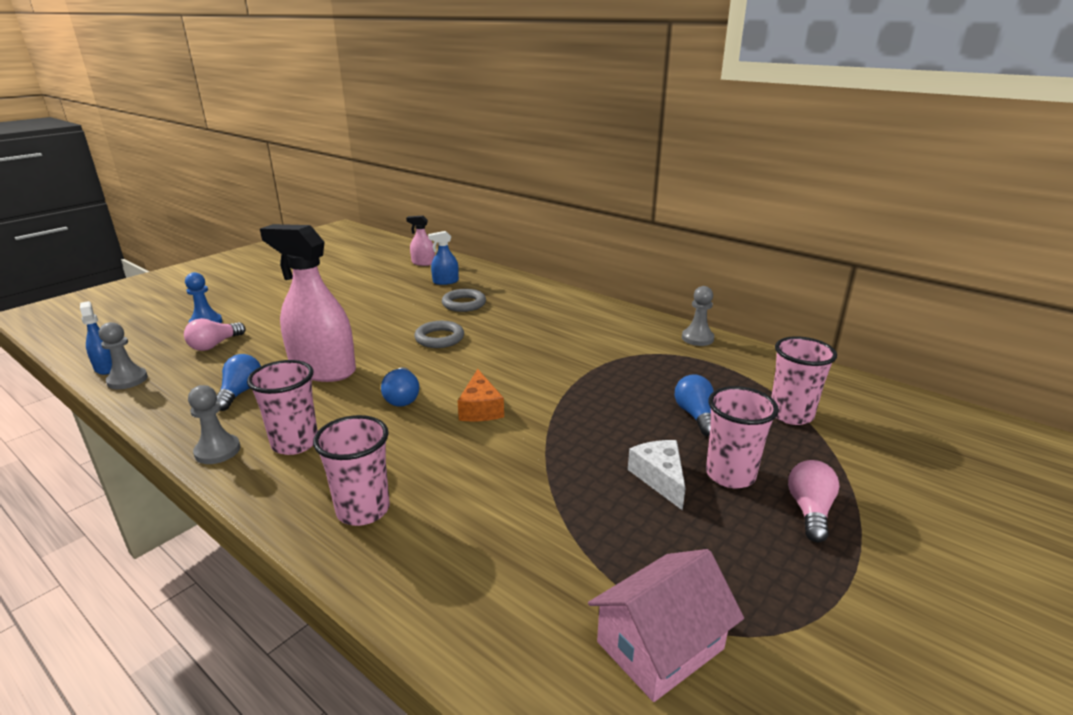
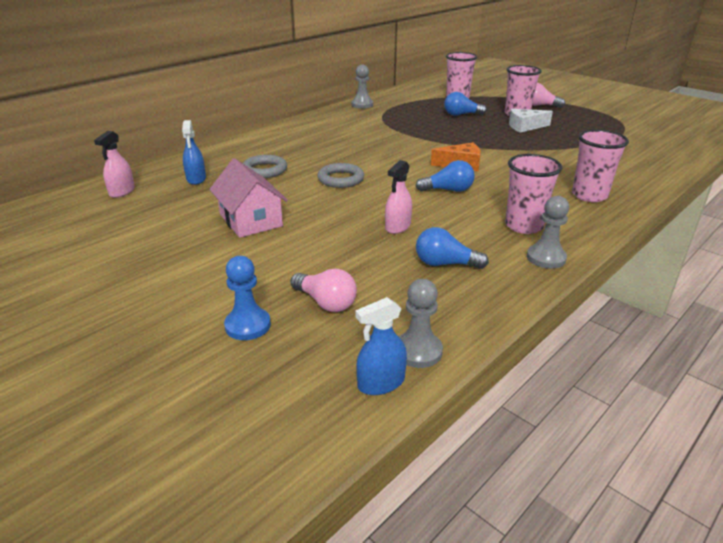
camera: 85 degrees left, 5 degrees up
(323, 369) = (397, 227): pink spray bottle -> pink spray bottle, size x0.46
(660, 645) = (639, 136): pink house -> pink house (251, 220)

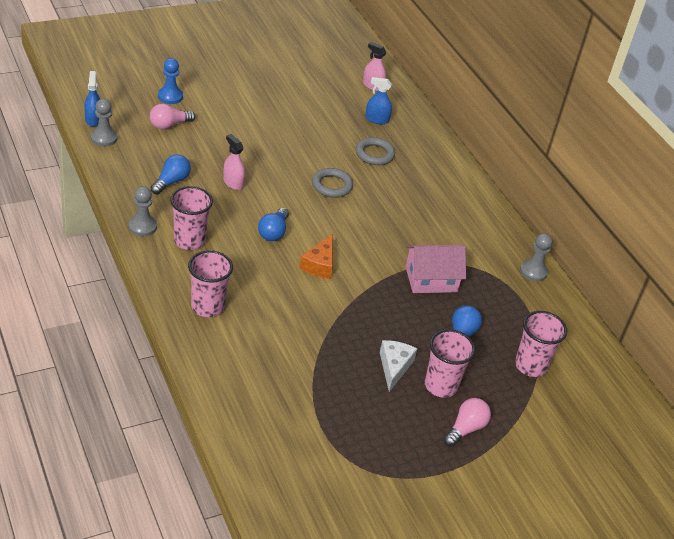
camera: 105 degrees right, 10 degrees up
(251, 220) = (289, 126): pink house -> pink house (431, 279)

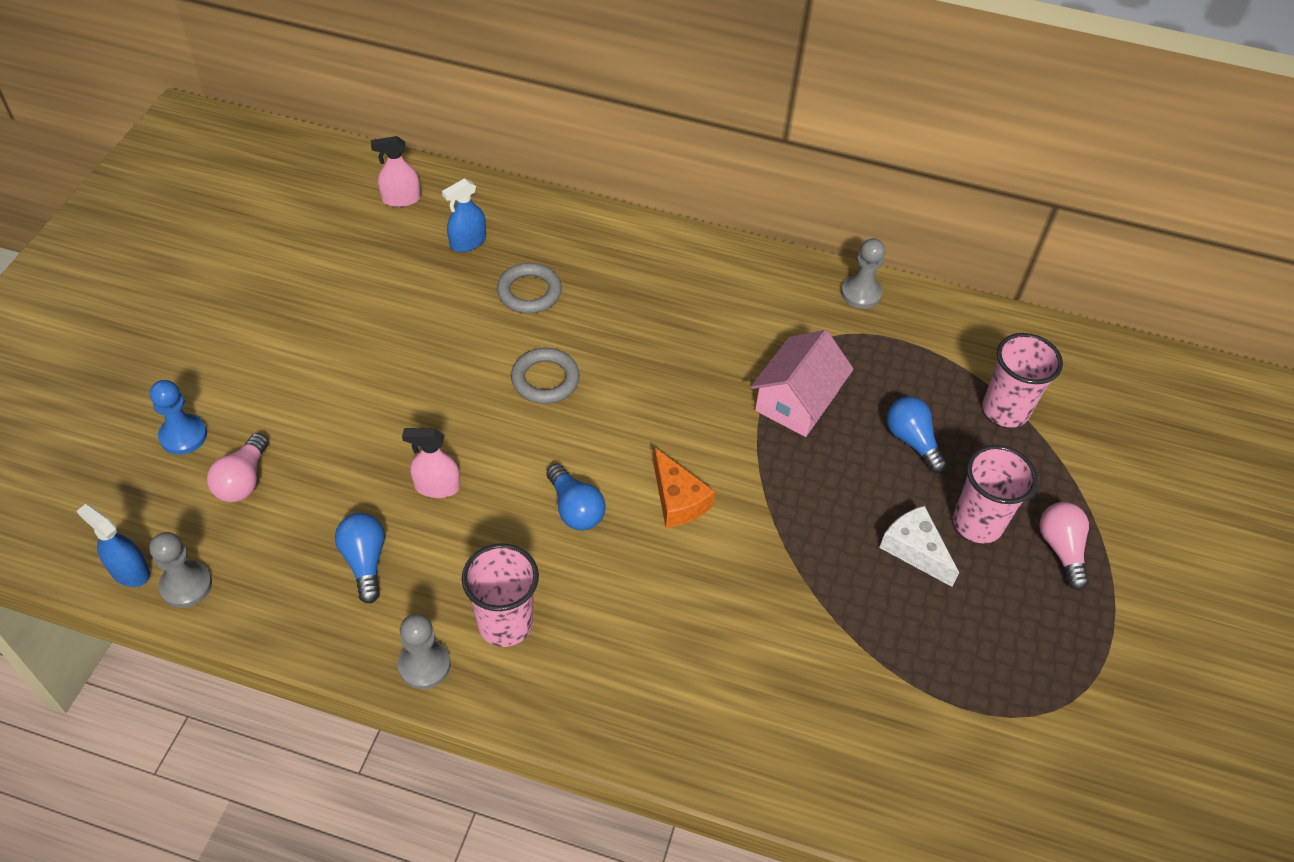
camera: 45 degrees left, 10 degrees up
(207, 307) = (652, 691): pink cup -> none

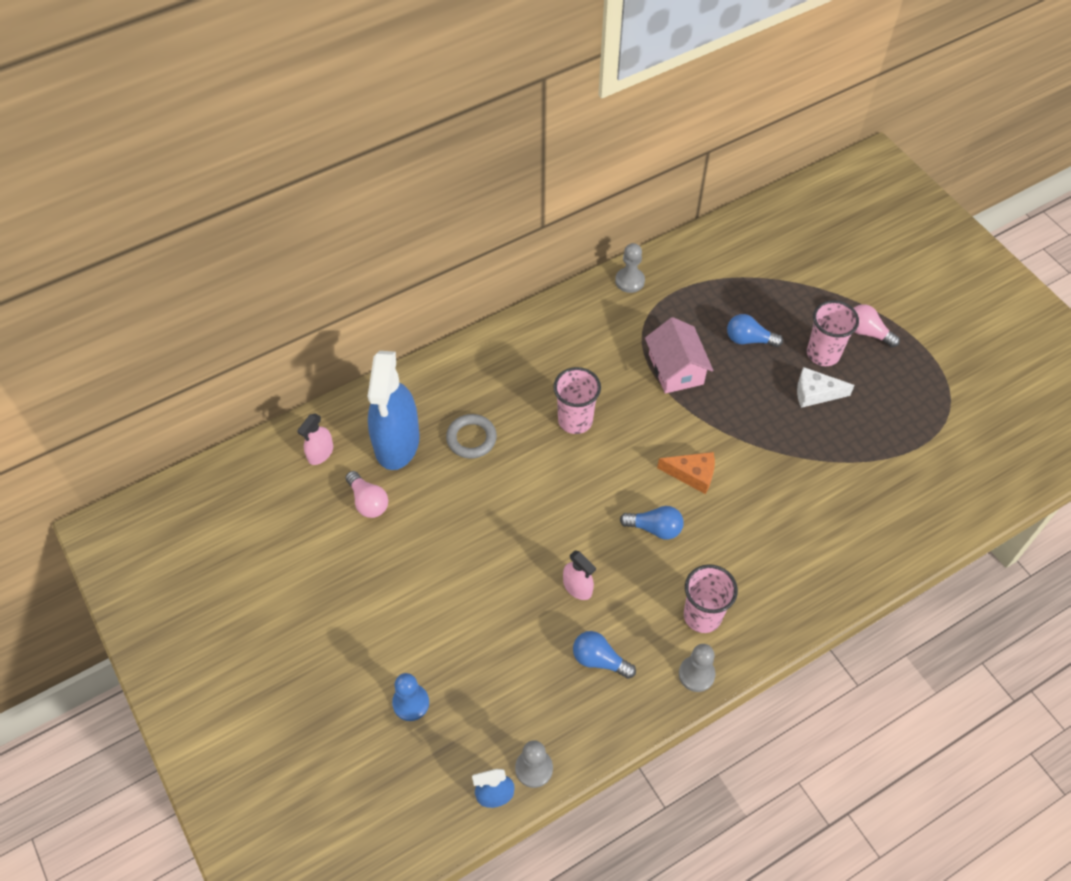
camera: 45 degrees left, 5 degrees up
(243, 480) = (479, 689): pink light bulb -> pink light bulb (368, 501)
(437, 486) = (577, 587): pink spray bottle -> pink spray bottle turned 90 degrees counterclockwise
(468, 242) = (397, 442): blue spray bottle -> blue spray bottle, size x2.17
(545, 379) = (548, 478): grey ring -> none
(1005, 410) = (766, 284): pink cup -> pink cup (575, 420)

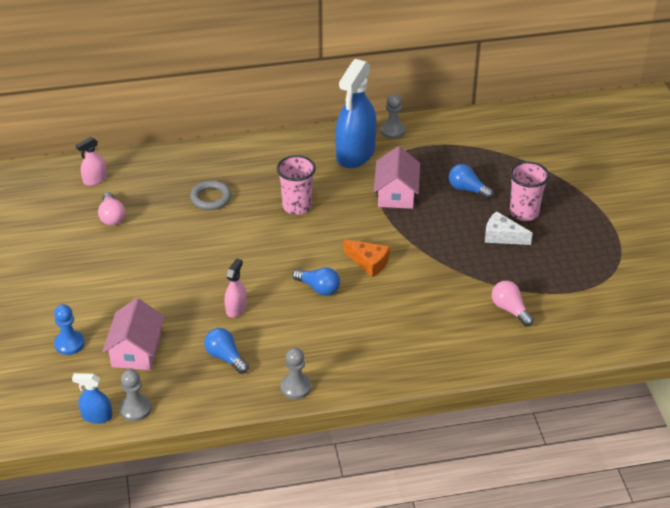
camera: 20 degrees right, 15 degrees down
(397, 442) = (154, 187): blue spray bottle -> blue spray bottle (355, 153)
(494, 686) = (136, 350): none -> pink house
(577, 587) = (236, 308): pink spray bottle -> pink spray bottle turned 135 degrees counterclockwise
(702, 616) = (323, 352): pink cup -> none
(867, 332) = (570, 208): pink light bulb -> pink light bulb (510, 310)

